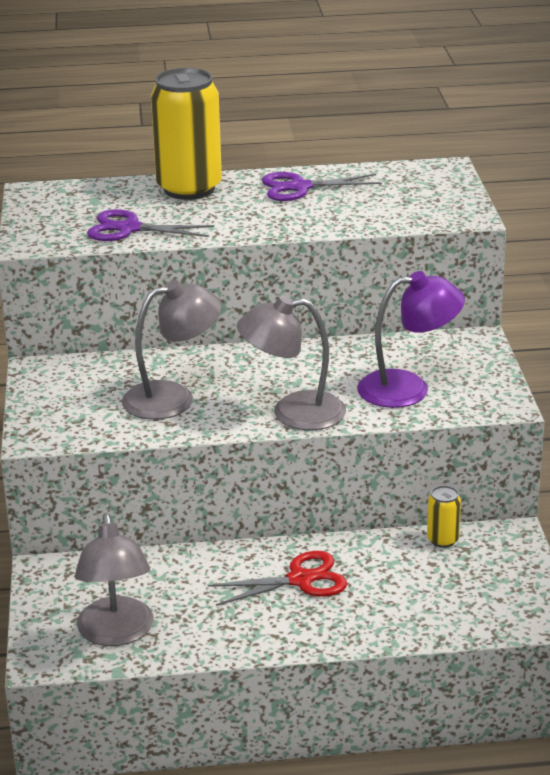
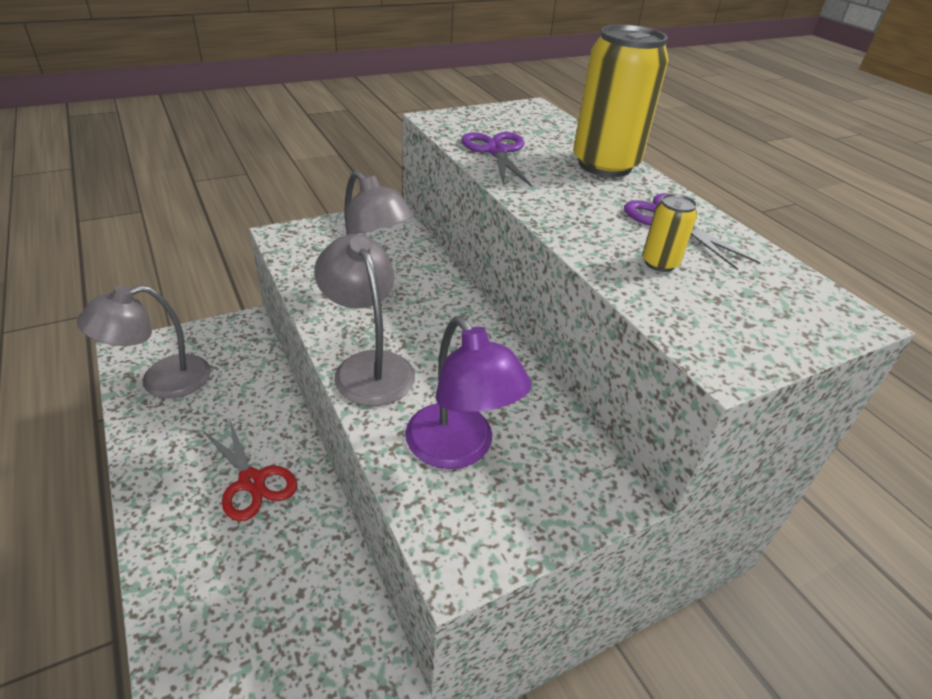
camera: 65 degrees right, 10 degrees up
(442, 540) = (348, 593): yellow can -> yellow can (659, 263)

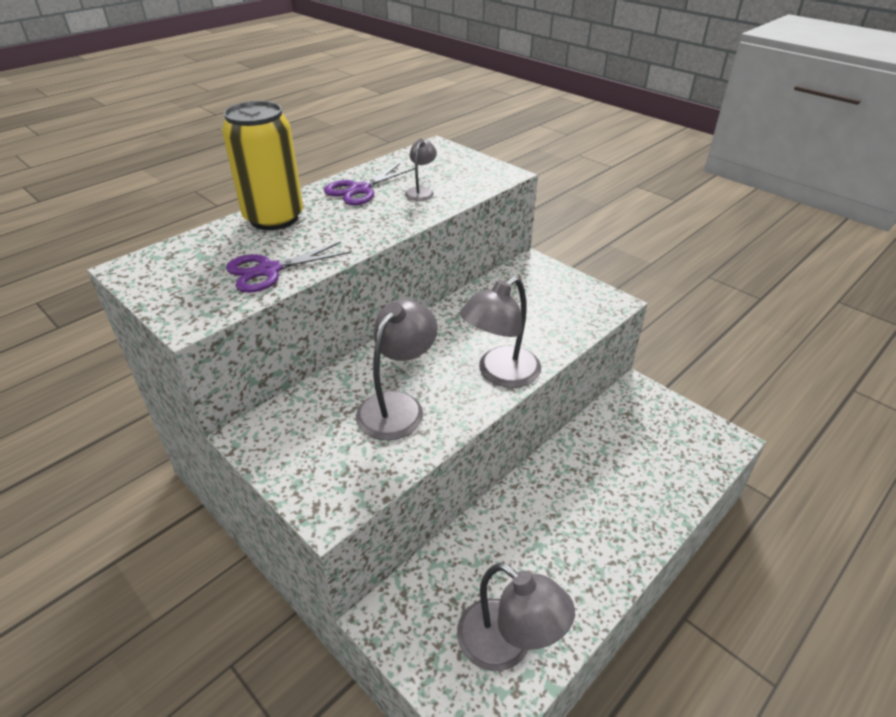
camera: 105 degrees left, 0 degrees up
(252, 481) = (569, 500): red scissors -> none
(459, 449) = (544, 317): purple lamp -> none
(659, 263) = (421, 191): yellow can -> grey lamp

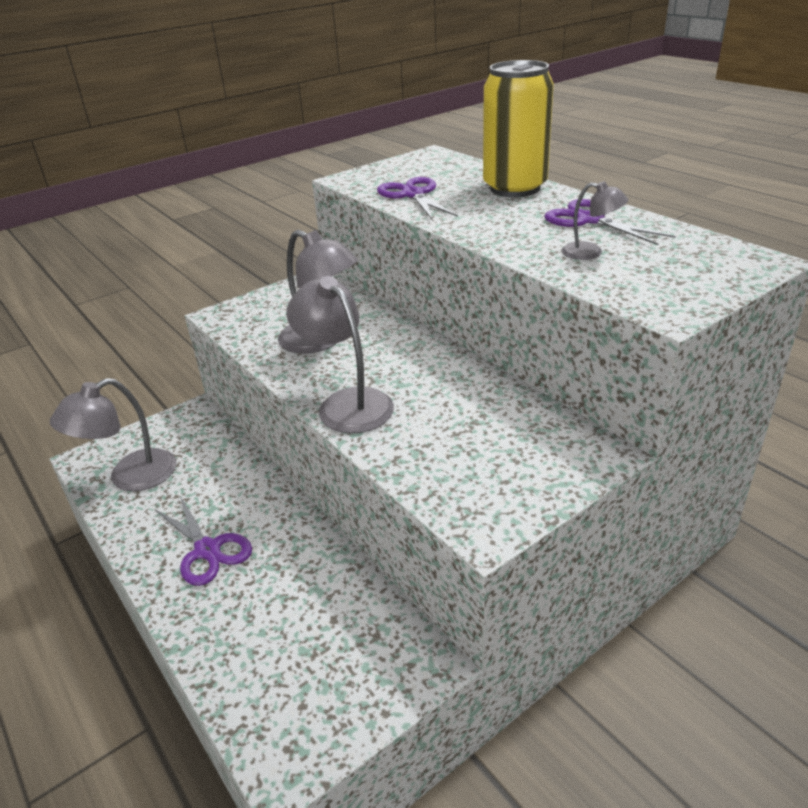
camera: 100 degrees right, 5 degrees down
(588, 531) = (207, 550): none -> purple scissors

